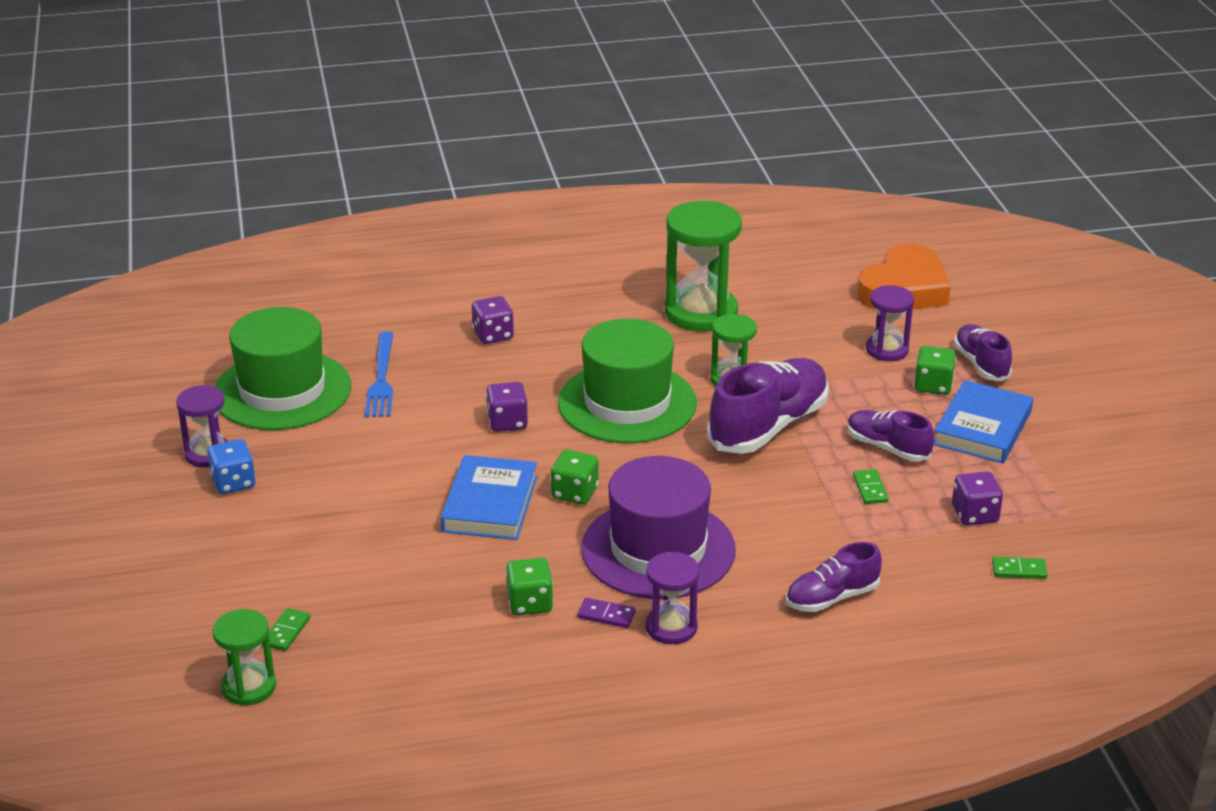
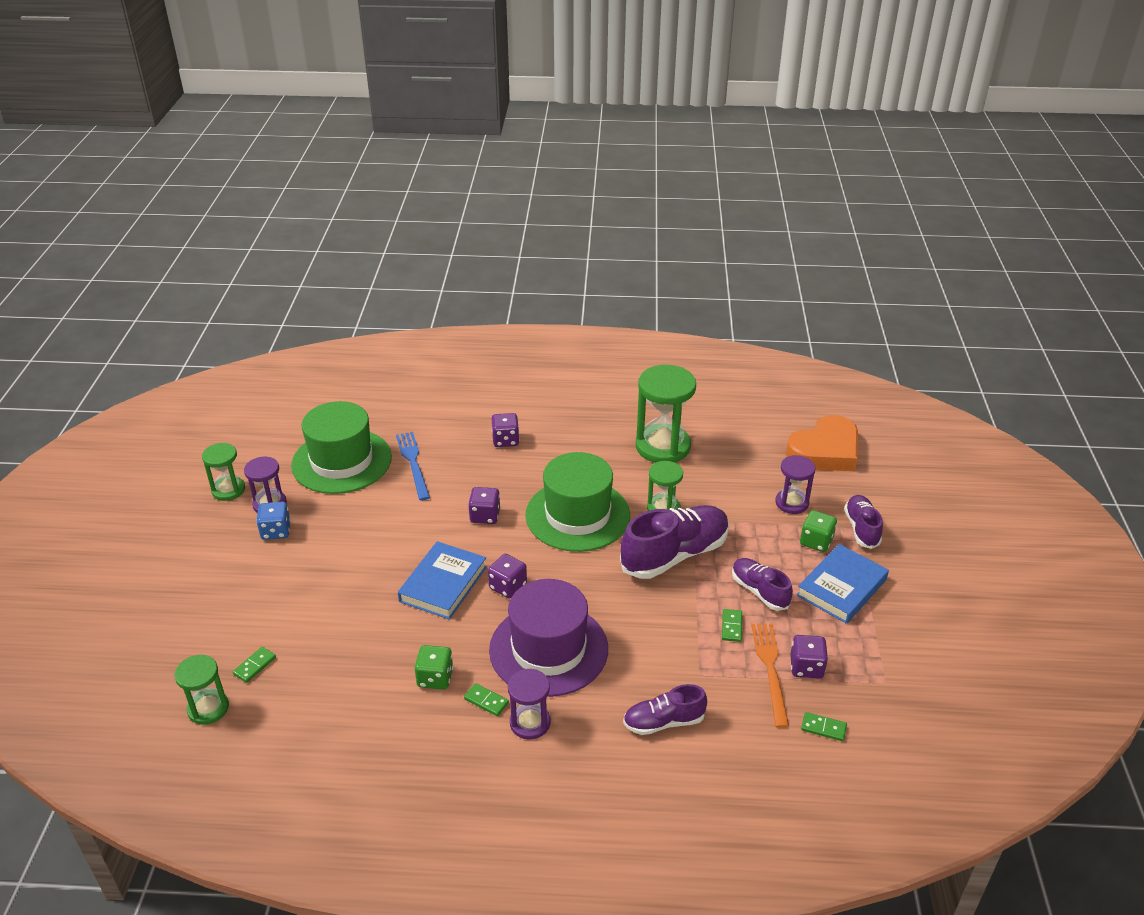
camera: 15 degrees right, 5 degrees up
(140, 447) = (228, 490): none -> green hourglass
(381, 378) = (413, 463): blue fork -> blue fork turned 150 degrees clockwise
(575, 493) = (508, 586): green dice -> purple dice
(606, 615) = (486, 701): purple domino -> green domino
(934, 524) = (770, 669): none -> orange fork

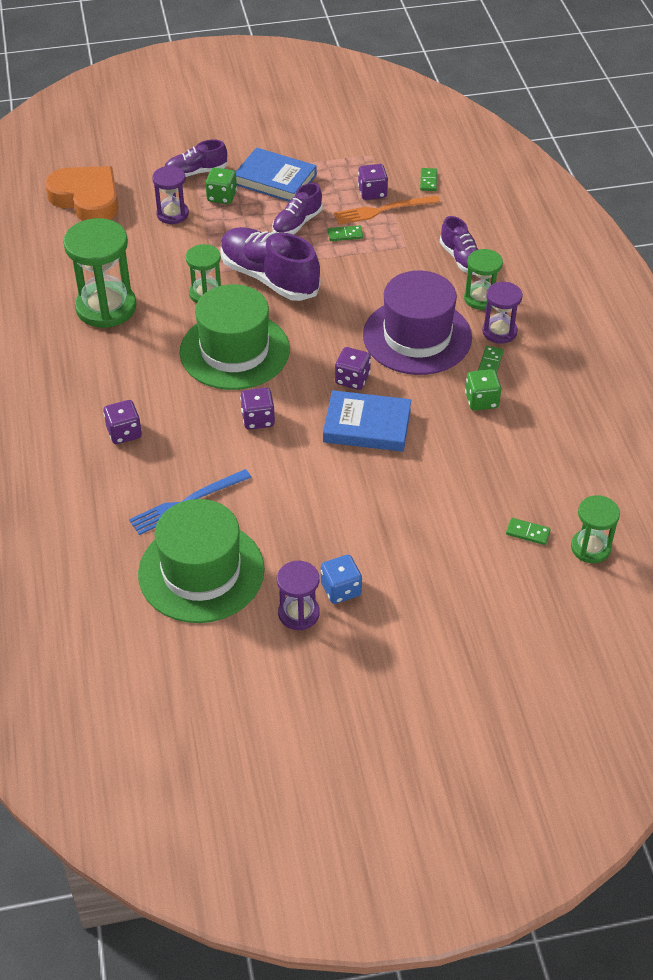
camera: 105 degrees left, 10 degrees up
(228, 490) = (287, 666): green hourglass -> green hourglass (481, 298)

